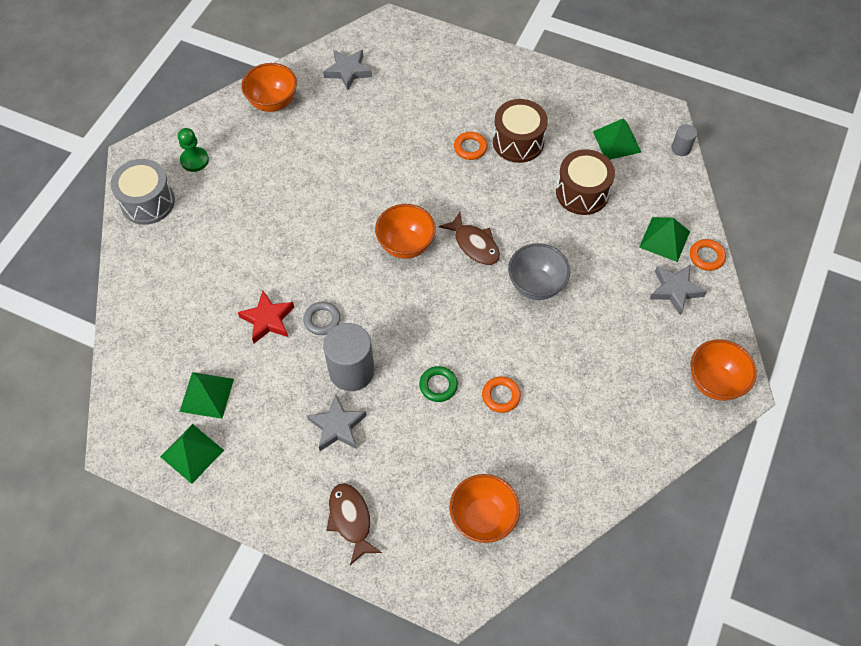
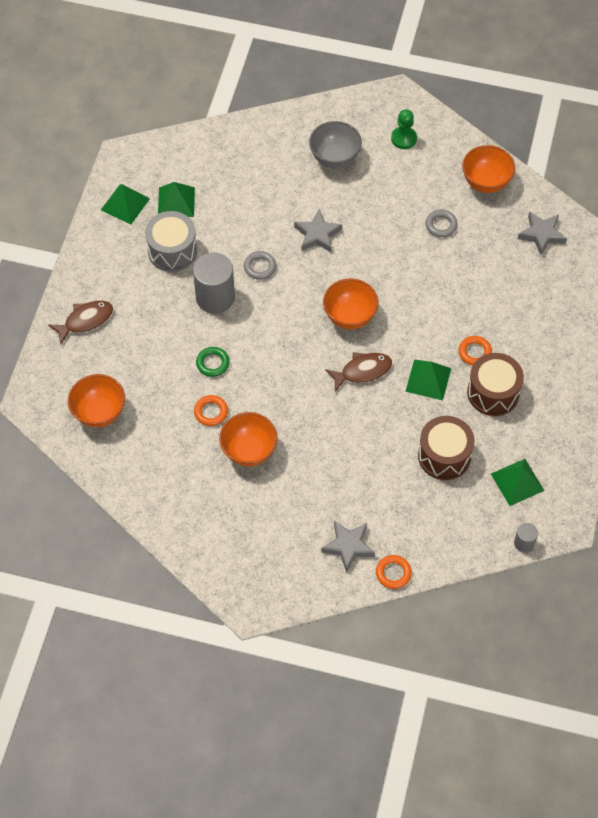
camera: 80 degrees right, 0 degrees up
(148, 202) = (351, 116): grey drum -> grey drum (172, 250)
(268, 319) = (252, 228): red star -> none
(314, 148) = (441, 225): none -> grey ring
(337, 426) = (163, 297): grey star -> grey star (317, 235)
(474, 244) = (362, 371): brown fish -> brown fish turned 150 degrees counterclockwise
(536, 285) = (329, 427): grey bowl -> grey bowl (334, 158)
(664, 239) = (406, 534): green pyramid -> green pyramid (428, 379)
(714, 382) = (255, 585): orange bowl -> orange bowl (249, 451)

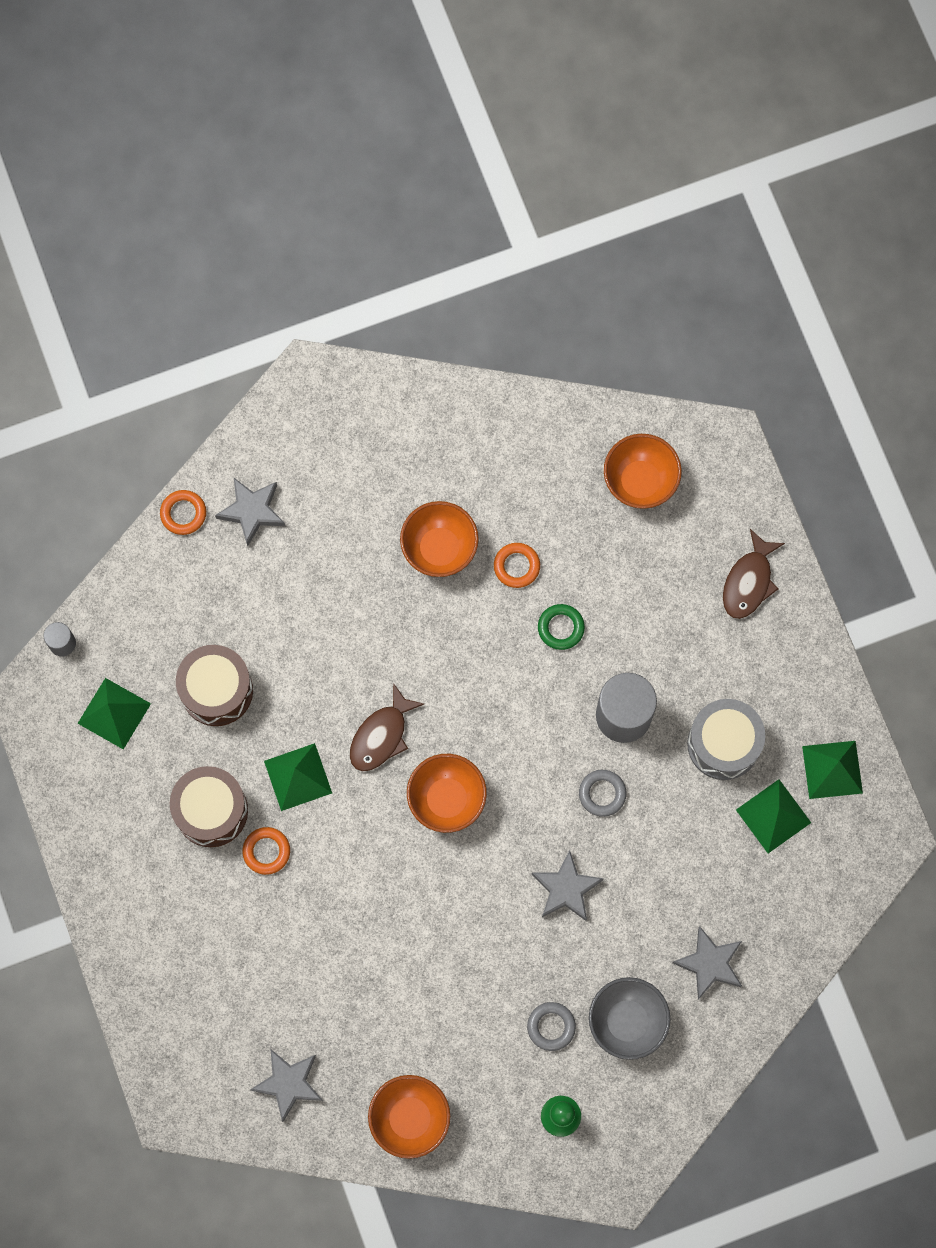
camera: 145 degrees right, 15 degrees up
(269, 157) = (709, 964): none -> grey star
(441, 225) = (424, 1010): grey ring -> grey ring (551, 1026)

